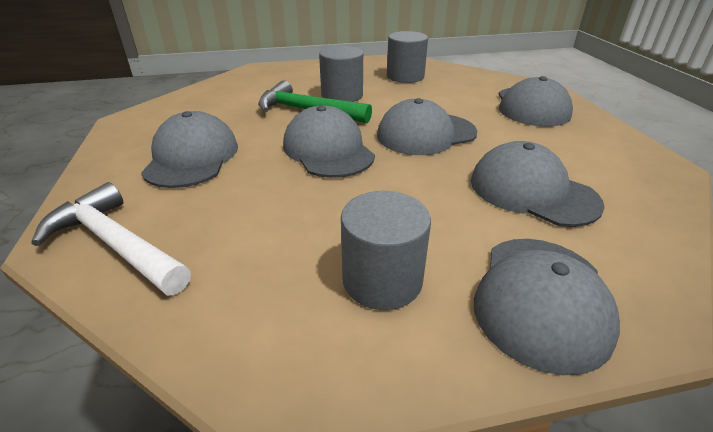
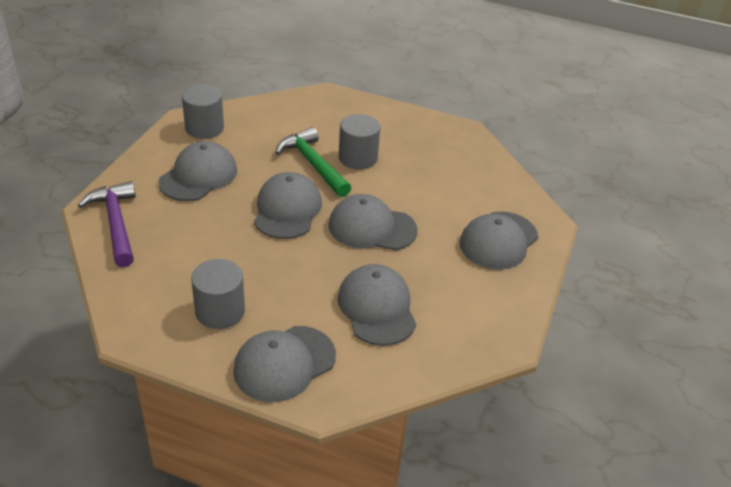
camera: 30 degrees right, 5 degrees up
(115, 244) = (116, 223): white hammer -> purple hammer
(405, 76) = (439, 156): grey cylinder -> grey cylinder (204, 128)

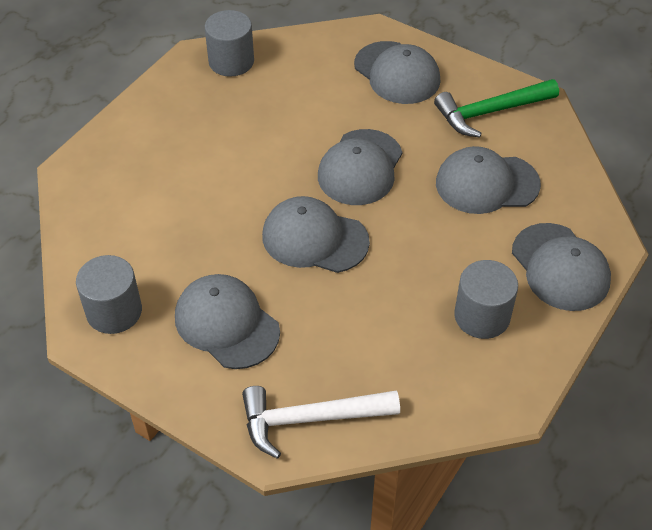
camera: 75 degrees left, 10 degrees up
(116, 223) = (309, 419): purple hammer -> white hammer
(313, 164) = (228, 203): green hammer -> green hammer (490, 112)
(358, 158) = (227, 160): grey cylinder -> grey cylinder (231, 61)

